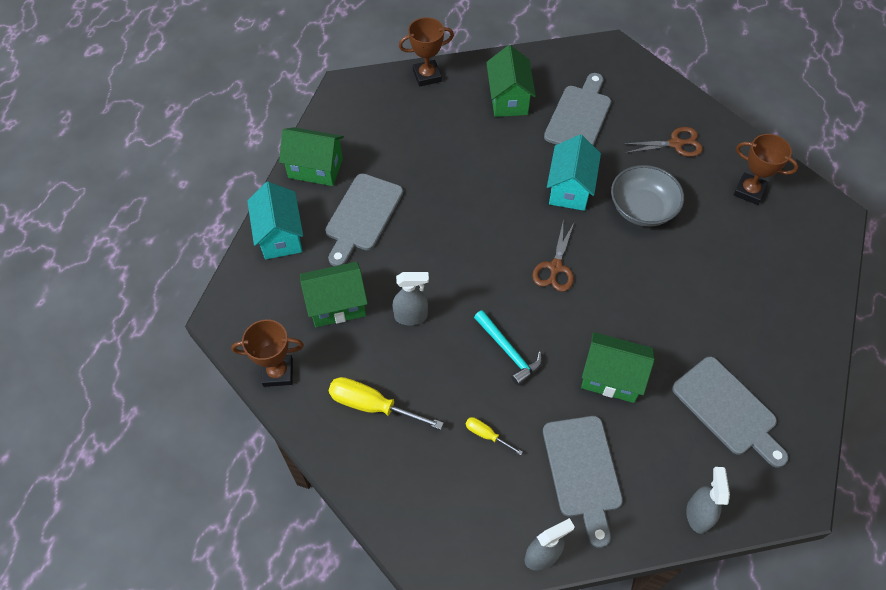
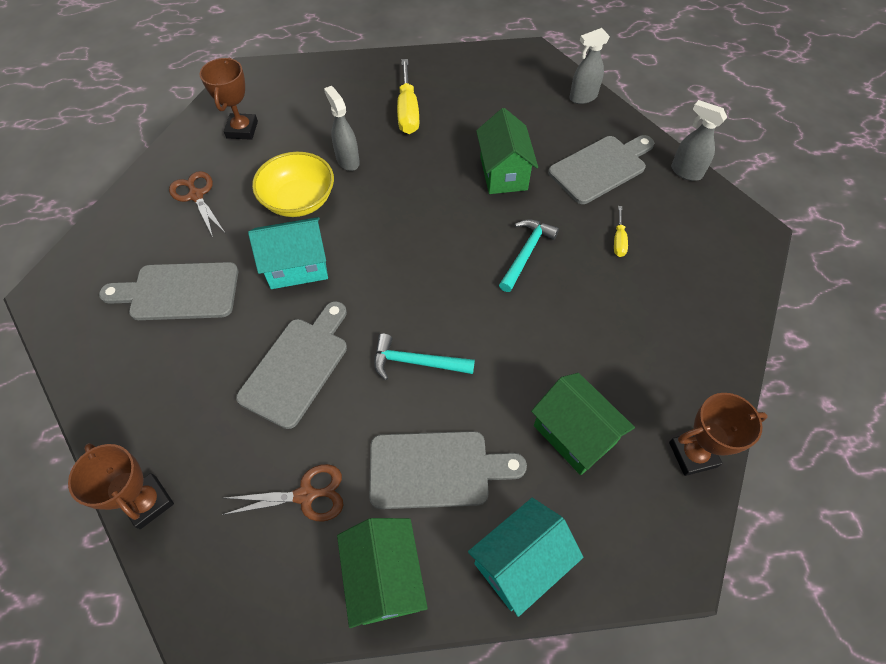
camera: 115 degrees left, 0 degrees up
(278, 372) = (692, 454): brown trophy -> brown trophy turned 75 degrees counterclockwise
(373, 406) = (659, 342): yellow screwdriver -> yellow screwdriver (408, 111)
(411, 316) = (541, 351): grey spray bottle -> grey spray bottle (347, 160)
(446, 234) = (416, 362): none -> turquoise hammer
(508, 99) = (170, 377): green house -> none
(555, 267) = (408, 247): brown scissors -> brown scissors (305, 495)
(642, 209) = (299, 200): grey bowl -> yellow bowl
(727, 409) = (485, 99): grey cutting board -> grey cutting board (297, 366)

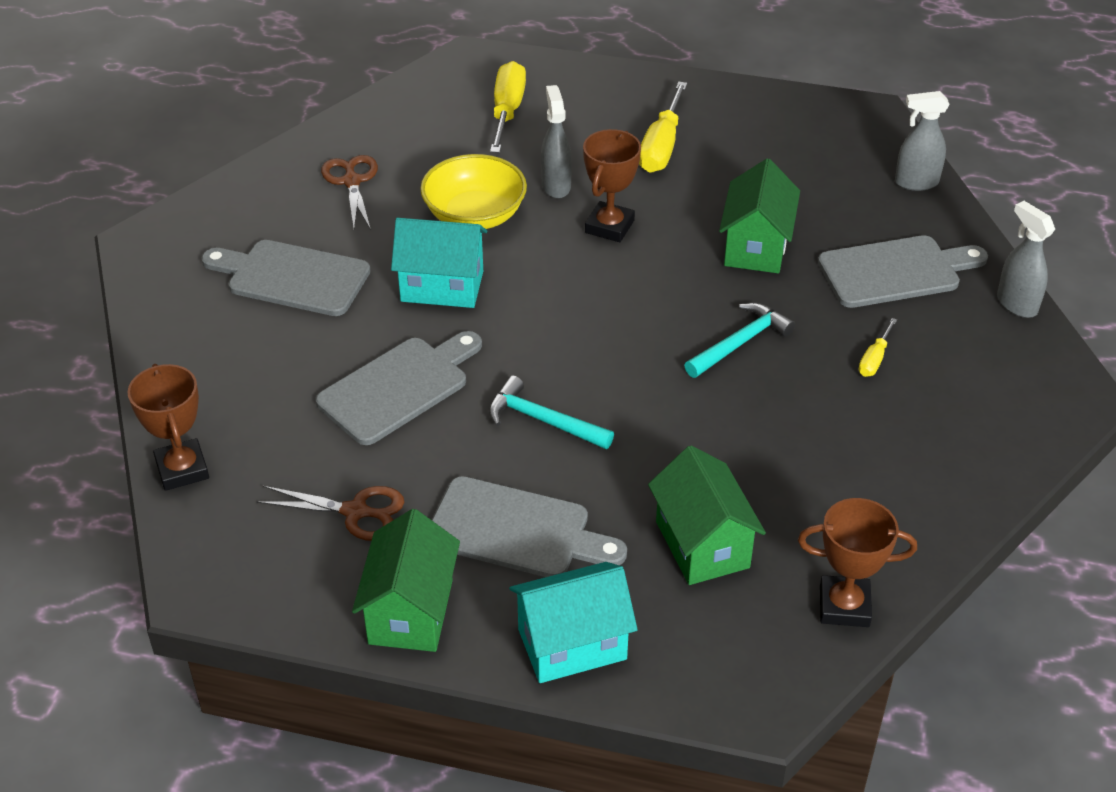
camera: 20 degrees right, 15 degrees down
(242, 130) = (437, 121): brown trophy -> brown trophy (609, 226)
(290, 110) = (507, 112): none -> yellow screwdriver

